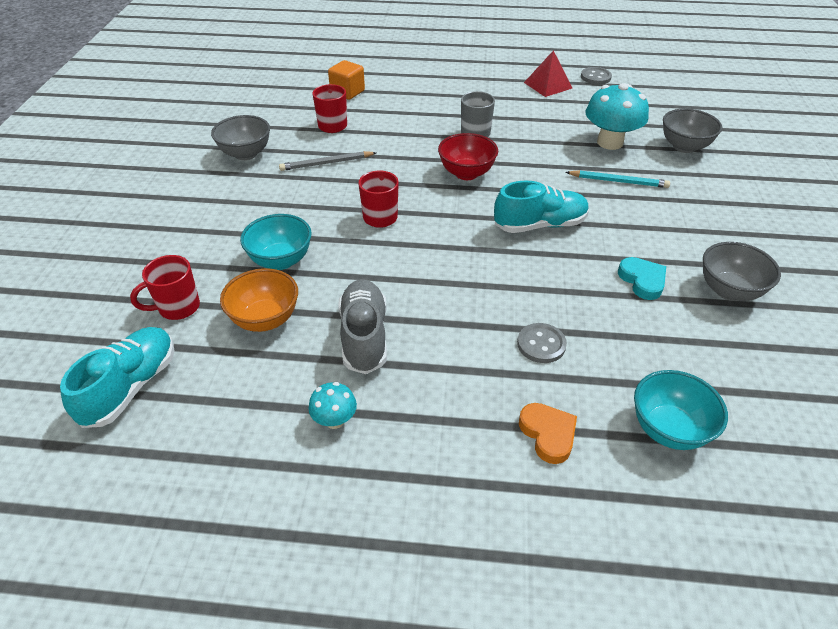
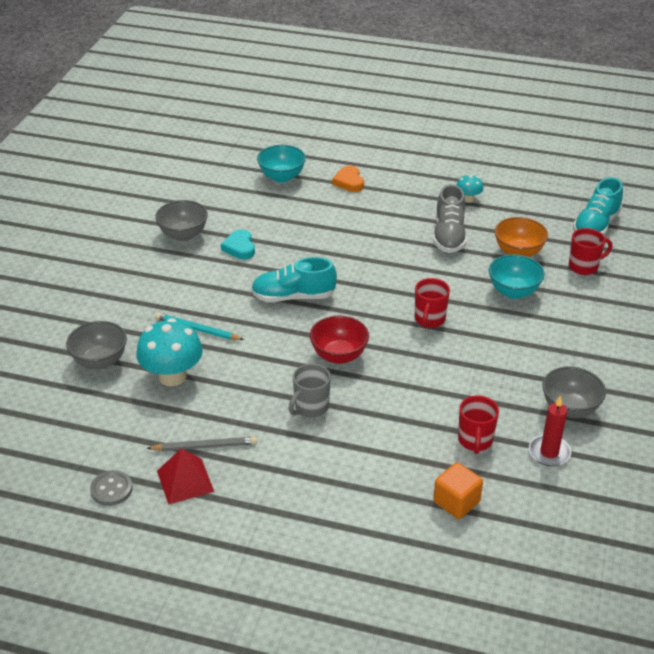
camera: 170 degrees left, 5 degrees down
(272, 124) = (549, 452): none -> red candle
(326, 163) = (480, 385): grey pencil -> grey pencil (204, 446)
(541, 344) = (333, 220): grey button -> none

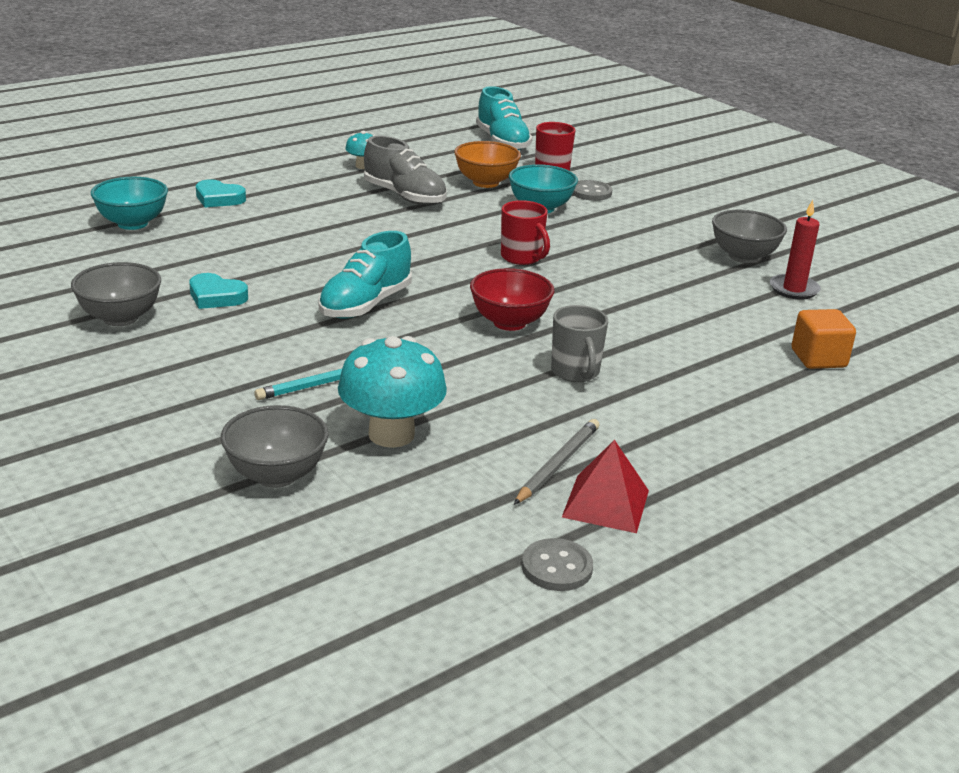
camera: 55 degrees left, 10 degrees down
(349, 182) = (218, 198): orange heart -> turquoise heart
(475, 441) = (738, 313): red mug -> none
(572, 299) = (591, 192): none -> grey button

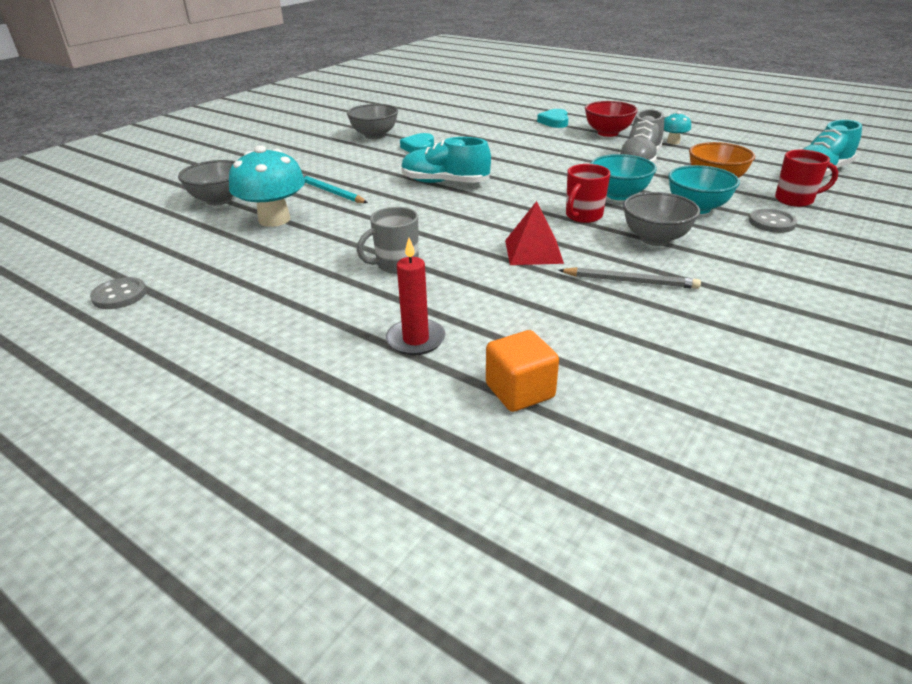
camera: 75 degrees right, 5 degrees up
(132, 223) = (492, 114): turquoise bowl -> turquoise bowl (619, 195)
(509, 322) = (460, 229): red bowl -> red bowl (608, 133)
(558, 464) = (251, 277): grey pencil -> grey pencil (630, 281)
(605, 503) = (201, 302): red pyramid -> red pyramid (533, 251)
(743, 256) = (735, 320): grey bowl -> grey bowl (655, 239)
(794, 289) = (687, 361): red candle -> red candle (416, 339)

